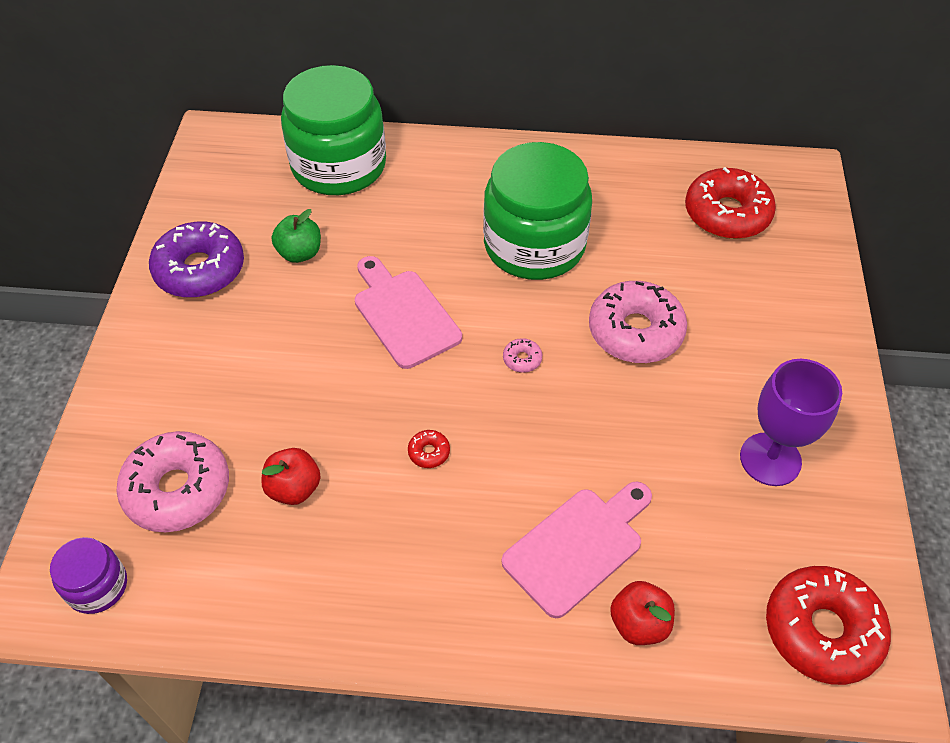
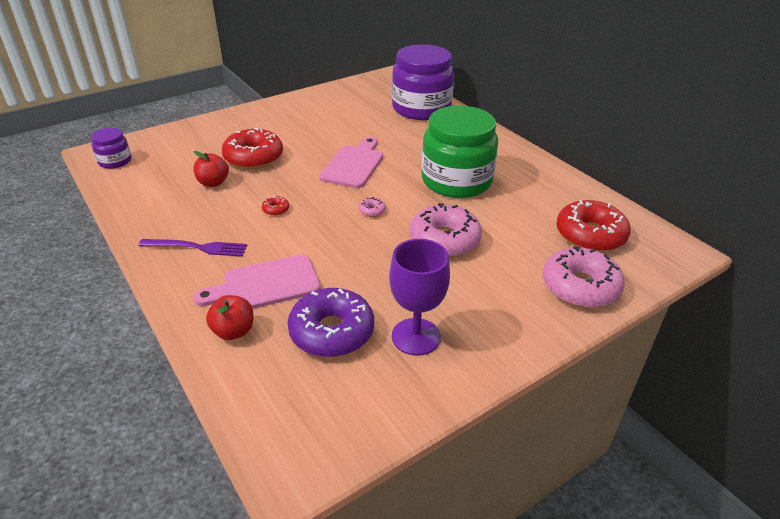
camera: 50 degrees right, 15 degrees down
(178, 489) = (183, 156): pink donut -> pink donut (580, 287)
(200, 270) = (309, 107): purple donut -> purple donut (332, 332)
(300, 253) = (353, 123): green apple -> none
(339, 166) = (421, 108): green jar -> purple jar
(437, 583) = (197, 247): none -> purple fork
(578, 546) = (265, 284): pink cutting board -> pink cutting board turned 150 degrees clockwise
(821, 630) = (301, 420): red donut -> red donut (253, 157)

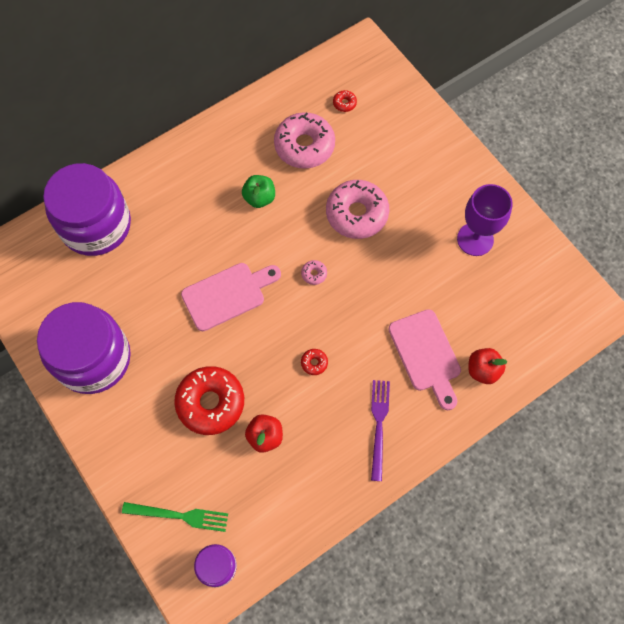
camera: 90 degrees left, 30 degrees up
(165, 145) = (179, 516): none -> green fork
(306, 111) = (93, 358): none -> purple jar
(332, 332) = (476, 298): purple donut -> none
(354, 164) = (227, 294): pink cutting board -> pink cutting board turned 135 degrees clockwise
(456, 181) = (259, 198): green jar -> green apple
(580, 287) = (411, 123): pink donut -> pink donut (304, 146)
(590, 235) = (344, 103): red donut -> red donut, size x0.40

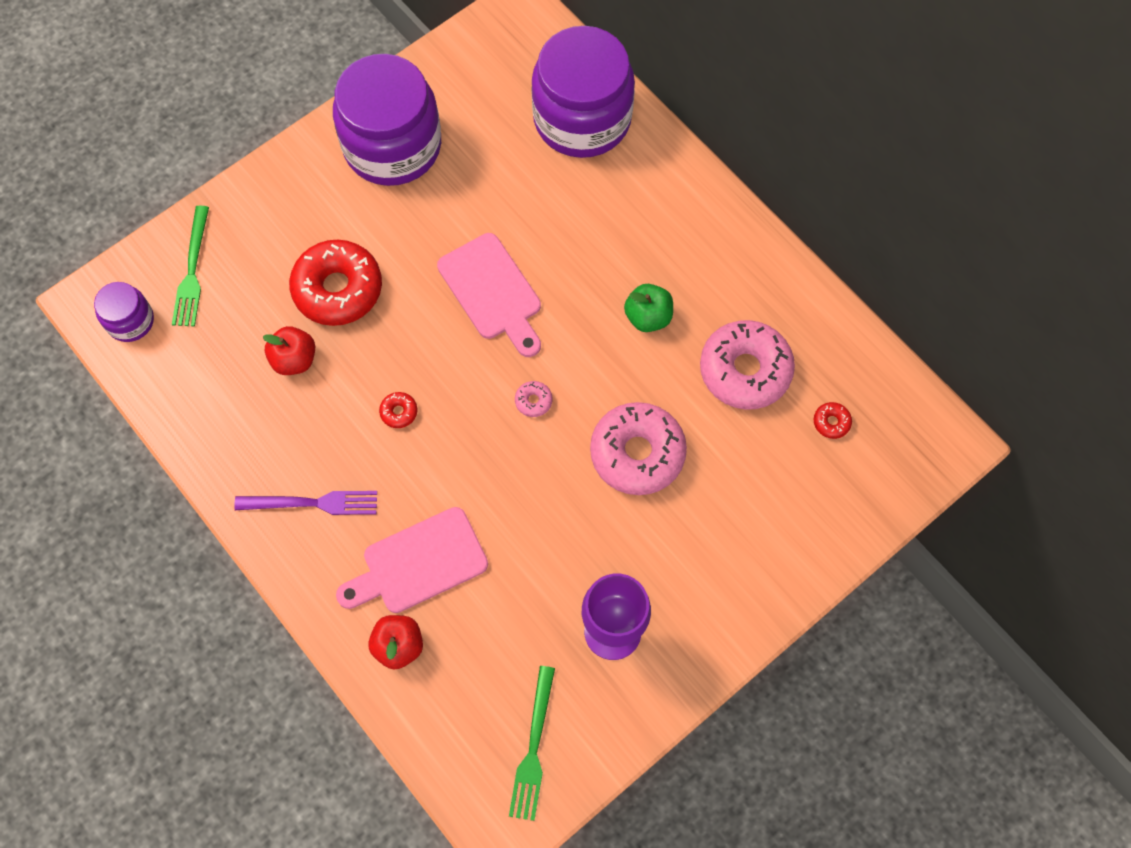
camera: 85 degrees right, 0 degrees up
(548, 291) = (533, 747): none -> green fork

